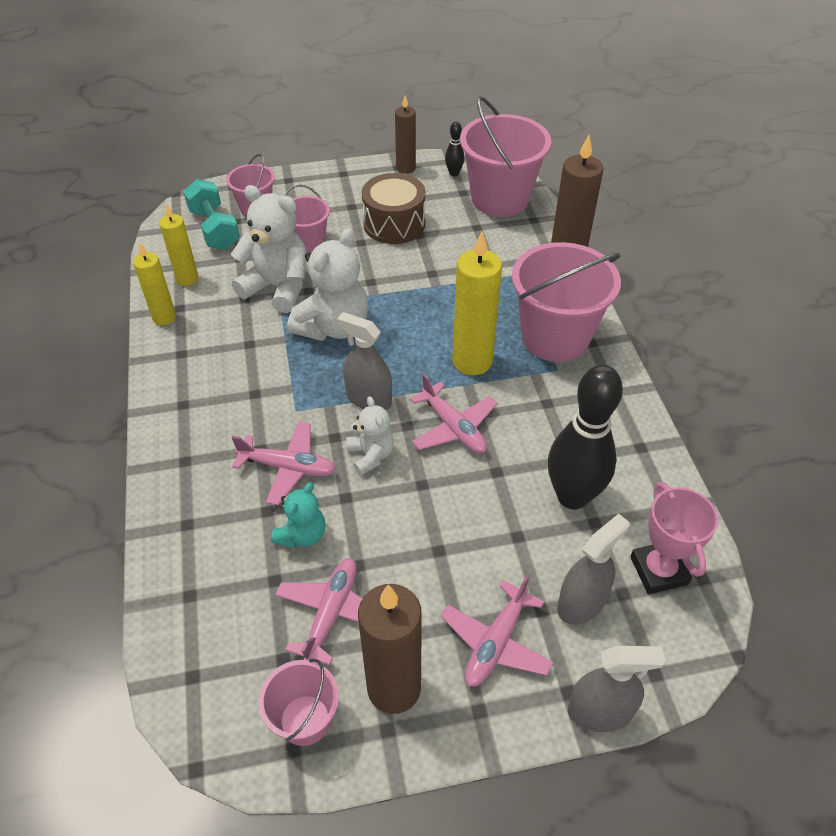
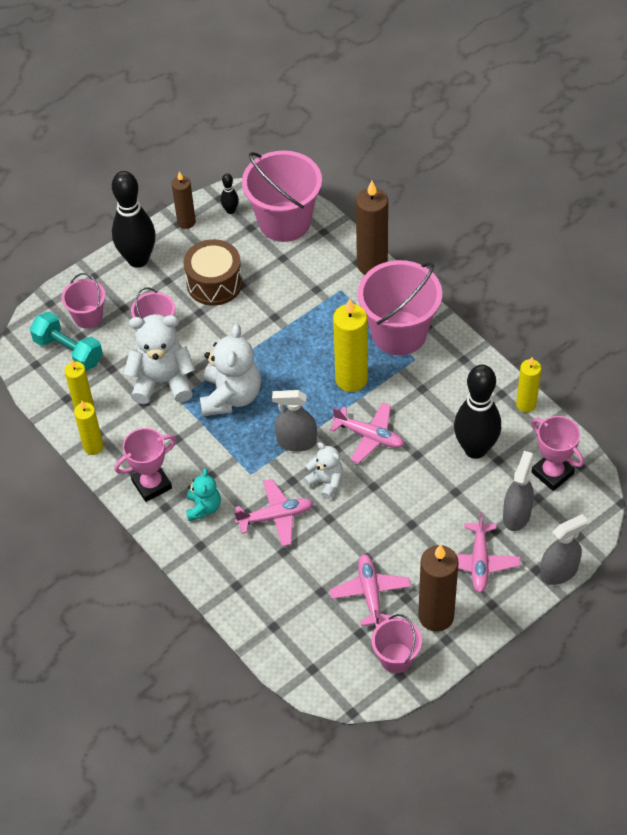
camera: 25 degrees left, 5 degrees up
(188, 376) = (151, 484): none -> pink trophy
(302, 535) = (318, 556): turquoise teddy bear -> turquoise teddy bear (203, 507)
(338, 181) = (138, 259): none -> black bowling pin
(666, 472) = (526, 404): none -> yellow candle

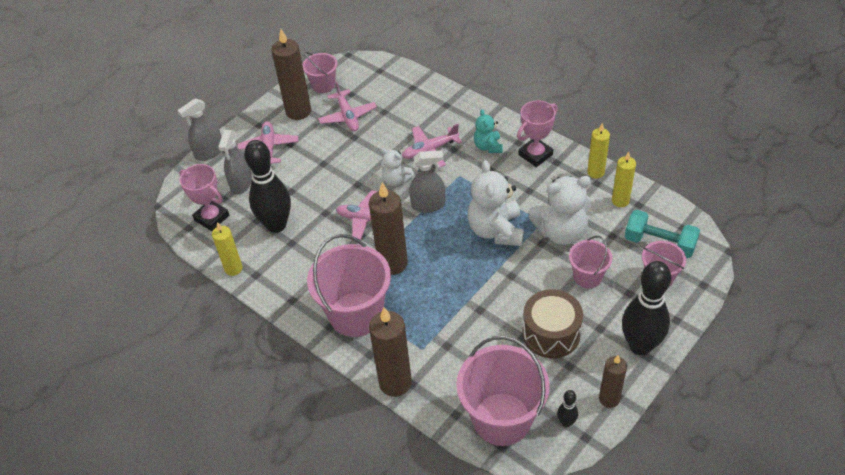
camera: 170 degrees right, 5 degrees down
(351, 379) = (392, 263): yellow candle -> brown candle

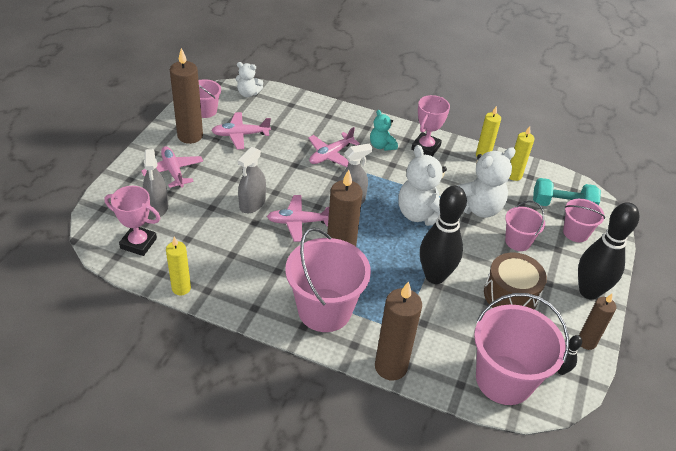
camera: 25 degrees left, 5 degrees down
(209, 152) = (112, 182): grey spray bottle -> grey spray bottle (252, 204)
(276, 225) = (210, 240): black bowling pin -> black bowling pin (435, 276)
(347, 116) = (240, 135): pink plane -> pink plane turned 120 degrees clockwise
(396, 180) = (311, 184): white teddy bear -> white teddy bear (248, 93)

